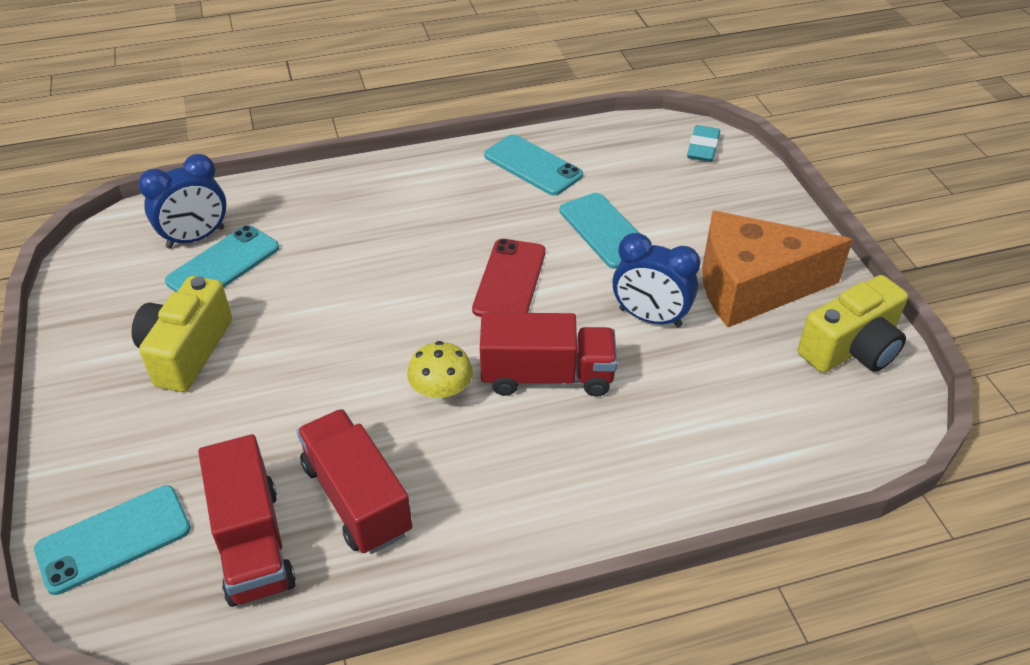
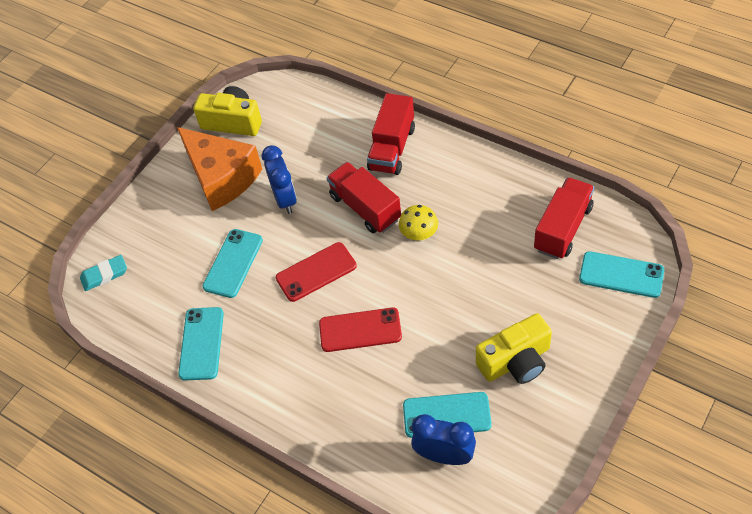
camera: 125 degrees left, 10 degrees up
(357, 498) = (503, 215): red truck -> red truck (392, 148)
(394, 267) = (360, 330): none -> red phone

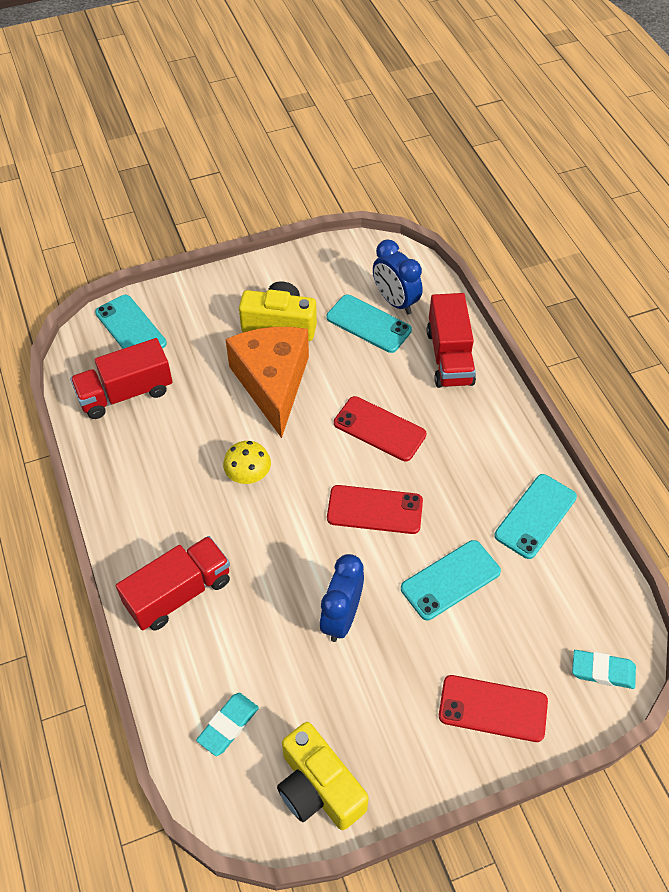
camera: 150 degrees left, 0 degrees up
(161, 213) = (493, 708): none -> red phone
(221, 177) = (390, 705): orange cheese -> orange cheese (272, 383)
(303, 114) = (228, 725): none -> turquoise eraser
(365, 208) = (270, 543): red truck -> red truck (449, 357)

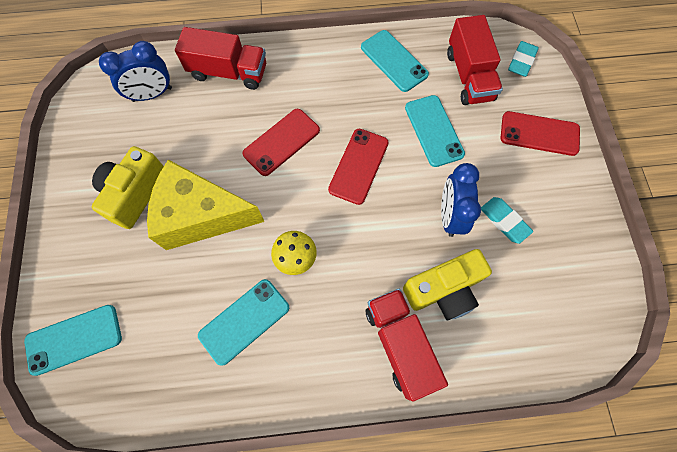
camera: 75 degrees left, 15 degrees up
(125, 393) = (158, 358): red truck -> red truck (469, 76)
(228, 725) = (529, 325): turquoise eraser -> turquoise eraser (504, 221)
(272, 383) = (201, 215): orange cheese -> yellow cheese
(318, 788) = (587, 266): yellow camera -> yellow camera (443, 290)
(341, 617) = (450, 215): blue clock -> blue clock turned 60 degrees clockwise
(368, 324) = (168, 121): turquoise phone -> turquoise phone (244, 321)
(493, 708) = (539, 133): red phone -> red phone turned 75 degrees clockwise

